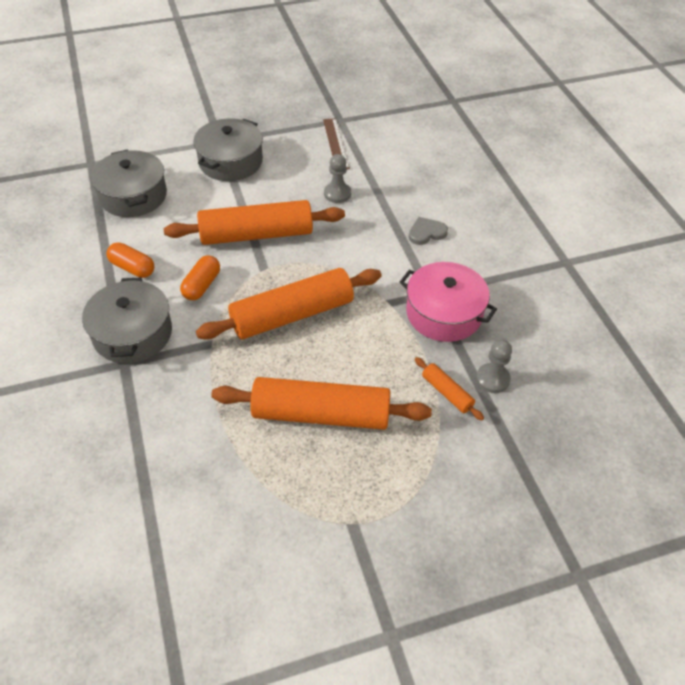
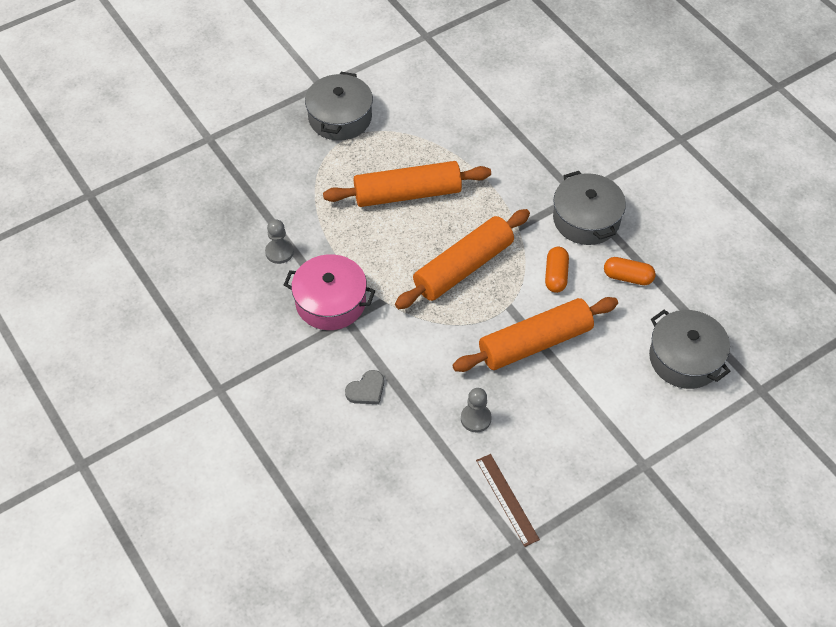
camera: 165 degrees right, 5 degrees up
(230, 162) = (613, 435): grey pot -> grey pot (340, 117)
(447, 393) = (314, 232): orange rolling pin -> none

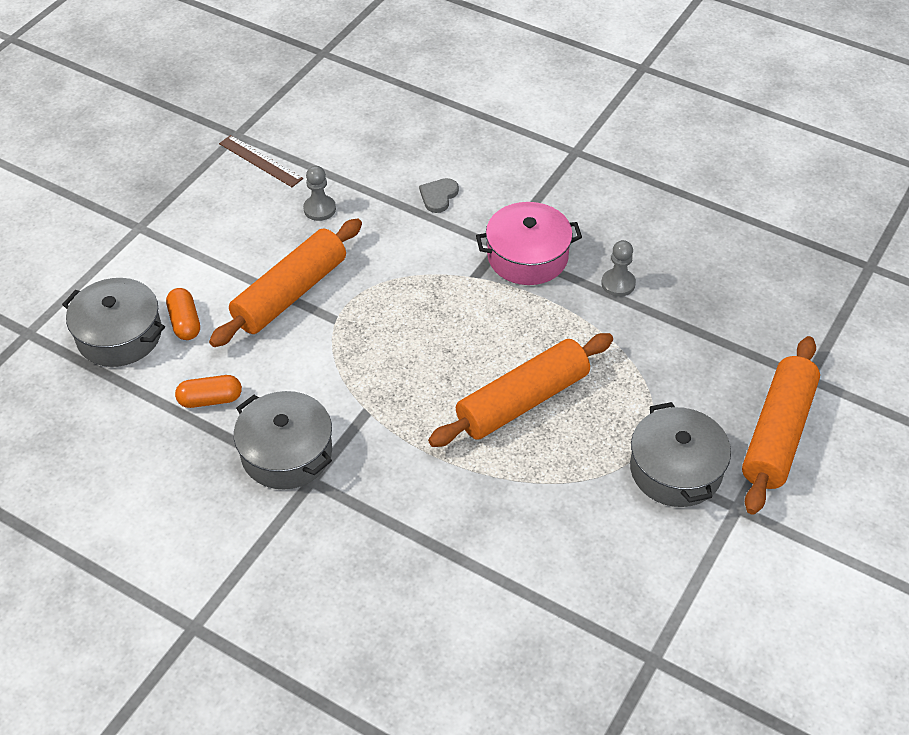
camera: 155 degrees right, 5 degrees down
(463, 267) = (407, 341): orange rolling pin -> orange rolling pin (777, 434)
(556, 275) = (297, 370): orange capsule -> orange capsule (185, 322)

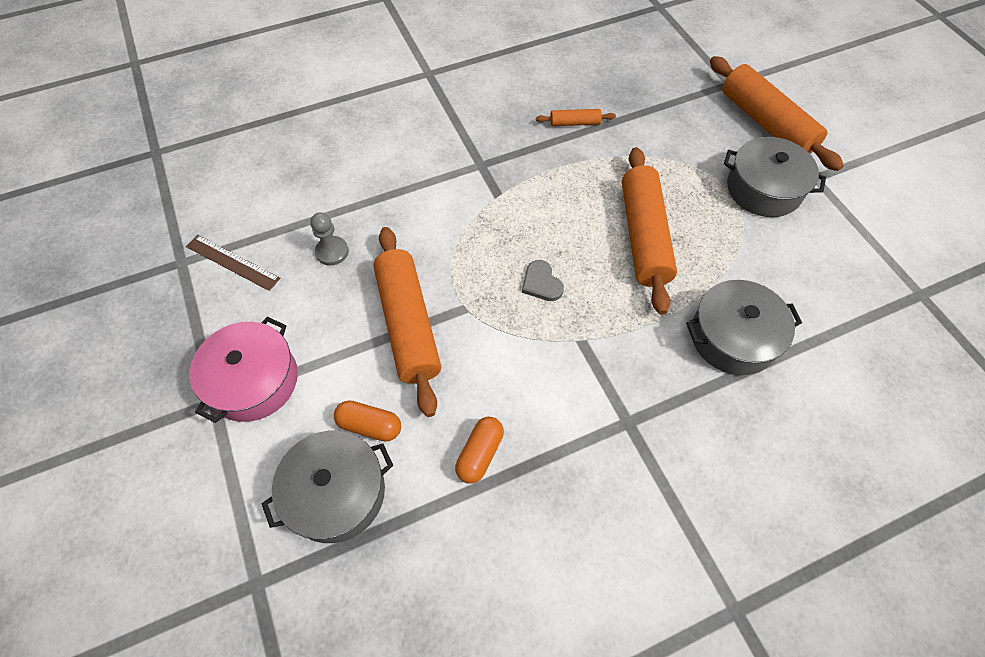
camera: 55 degrees left, 10 degrees up
(260, 161) = (232, 262): brown ruler -> brown ruler turned 45 degrees clockwise
(286, 453) = (585, 424): grey pot -> grey pot (733, 337)
(438, 196) = (395, 170): grey heart -> grey heart (541, 283)
(527, 256) = (505, 155): pink pot -> pink pot (253, 380)
(618, 284) = (574, 123): grey pawn -> orange rolling pin

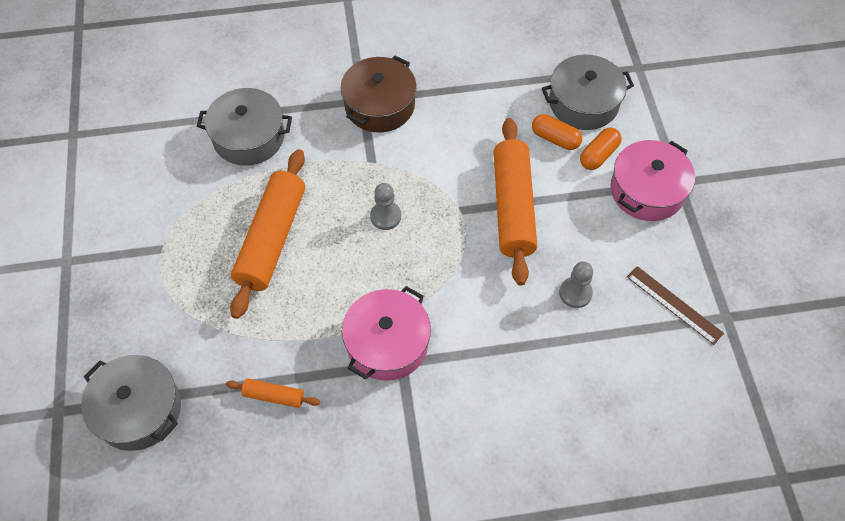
camera: 165 degrees left, 0 degrees up
(480, 454) = (477, 104): orange capsule -> orange capsule (598, 155)
(498, 176) = (387, 343): none -> pink pot
(541, 283) = (385, 216): grey heart -> grey pawn
(603, 419) = (379, 105): none -> brown pot
(763, 189) = (126, 260): grey pot -> grey pot (139, 410)
(765, 123) = (61, 340): orange rolling pin -> none

